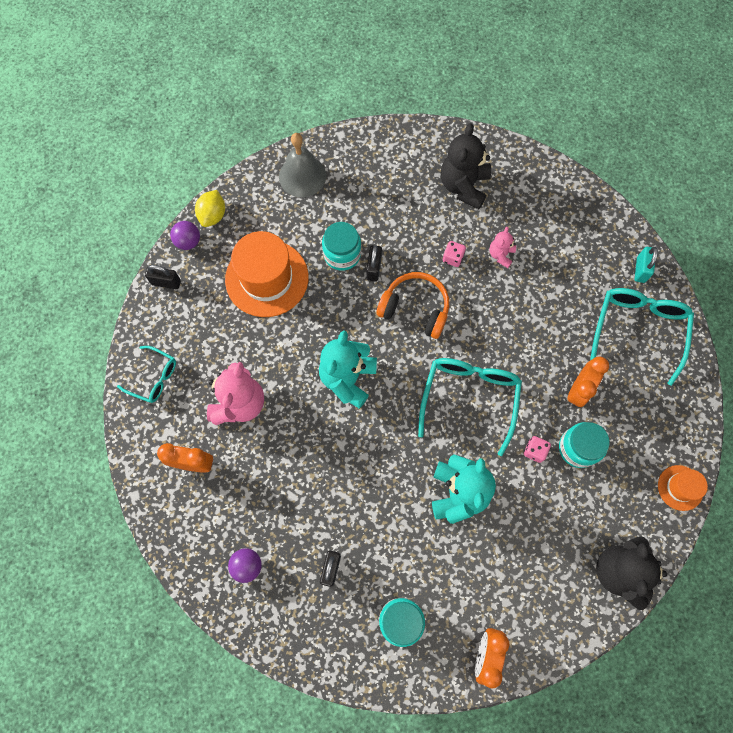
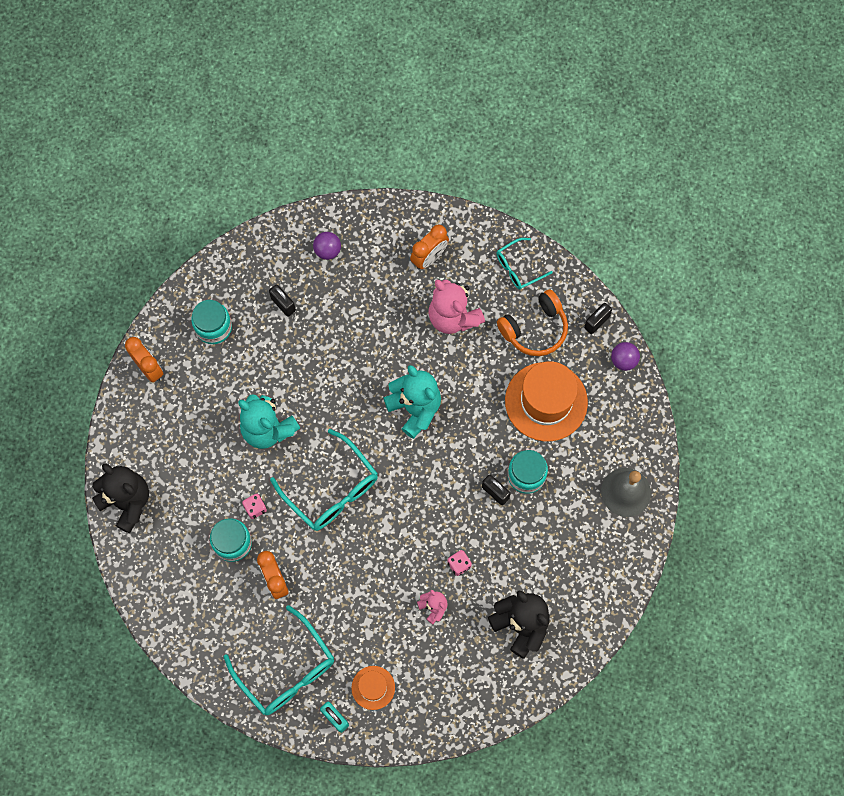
camera: 125 degrees right, 0 degrees up
(213, 215) = (636, 394): yellow lemon -> none
(415, 309) = (435, 501): orange headphones -> orange headphones (535, 329)
(680, 487) = (146, 597): orange hat -> orange hat (373, 687)

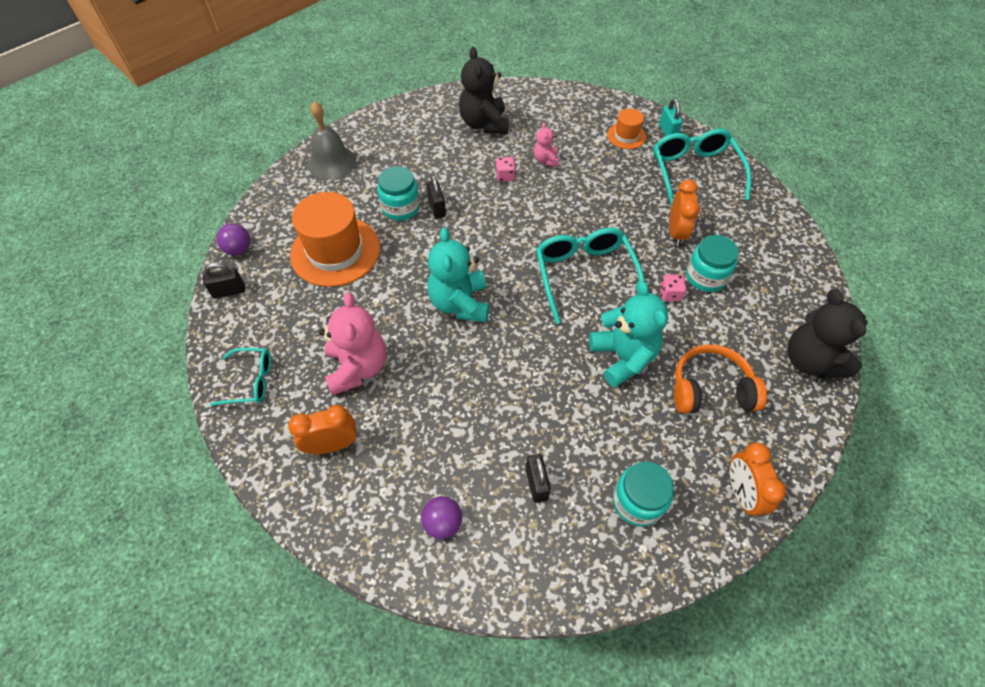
camera: 150 degrees left, 15 degrees down
(535, 329) = (289, 314): orange headphones -> orange headphones (710, 389)

